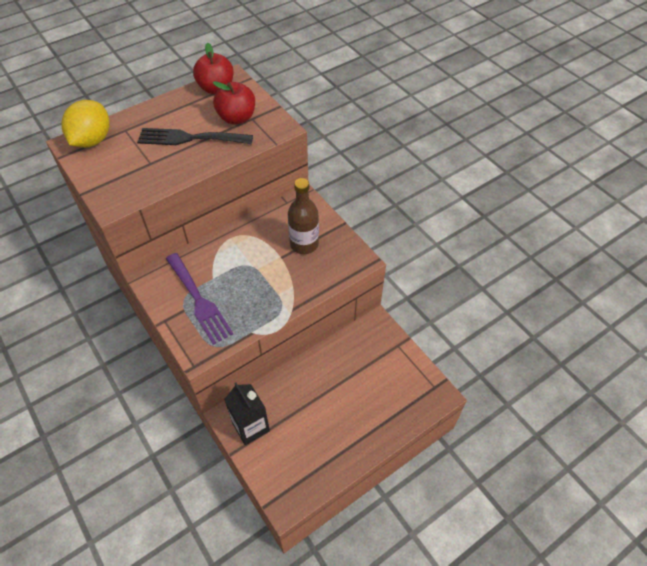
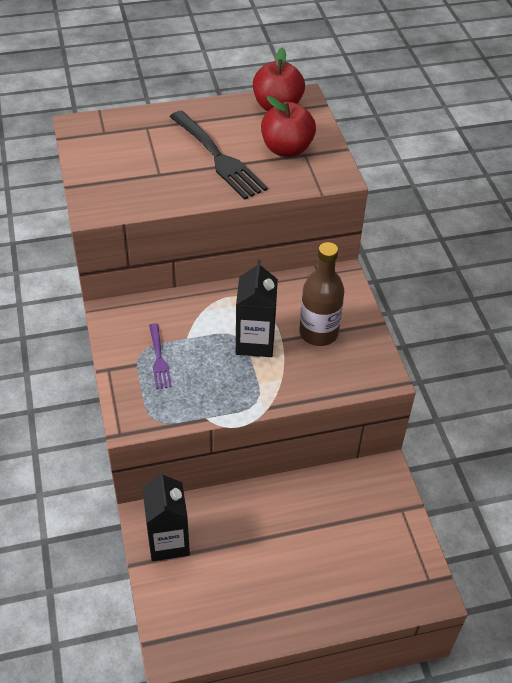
camera: 20 degrees right, 5 degrees down
(92, 140) = (104, 129): yellow lemon -> none
(190, 138) = (218, 158): black fork -> black fork turned 150 degrees counterclockwise
(199, 300) = (159, 359): purple fork -> purple fork, size x0.53
(263, 265) = (255, 342): none -> black carton

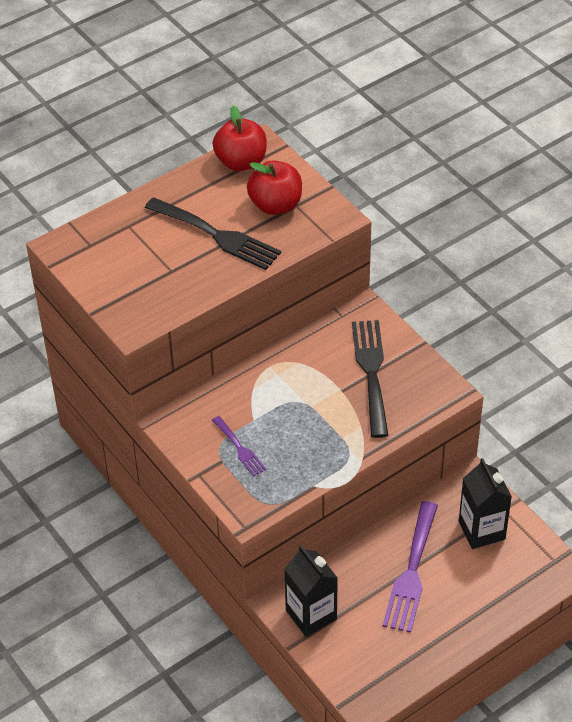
camera: 20 degrees left, 0 degrees up
(255, 342) = (318, 401): black carton -> black carton (481, 530)
(283, 537) = (411, 572): none -> purple fork
(318, 333) = (371, 372): brown bottle -> black fork

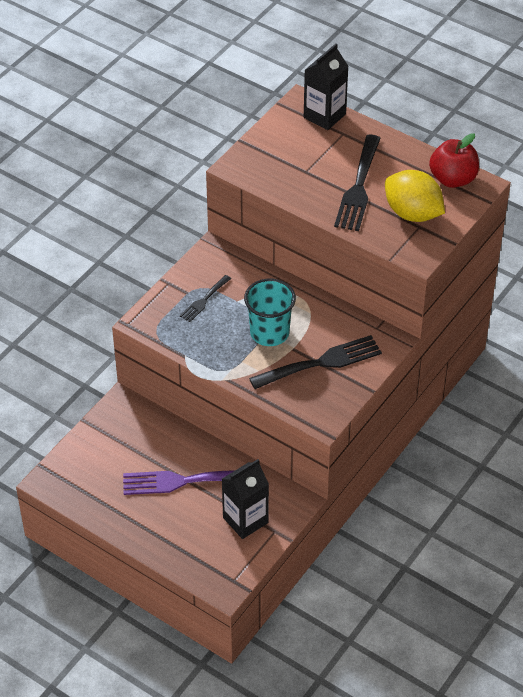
camera: 70 degrees right, 0 degrees up
(240, 448) = (204, 300): purple fork -> black fork
(275, 205) = (412, 213): red apple -> yellow lemon
(311, 615) = (118, 426): black carton -> black carton (324, 116)
(312, 404) = (269, 333): none -> turquoise cup

